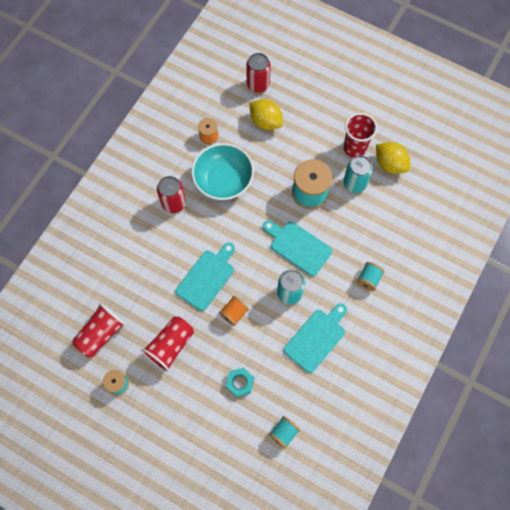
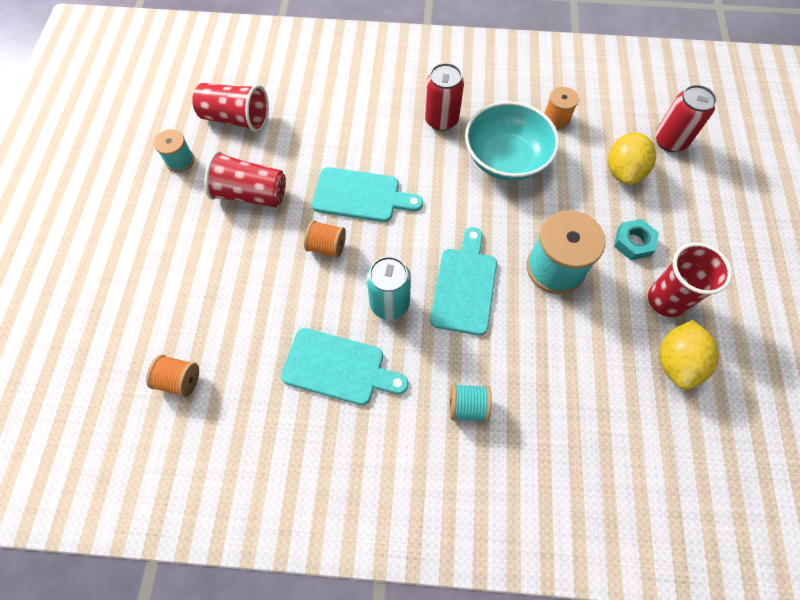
camera: 65 degrees right, 5 degrees down
(240, 383) = (232, 294): turquoise nut -> turquoise nut (633, 242)
(284, 432) = (179, 380): turquoise spool -> orange spool
(354, 183) = (610, 323): turquoise can -> none

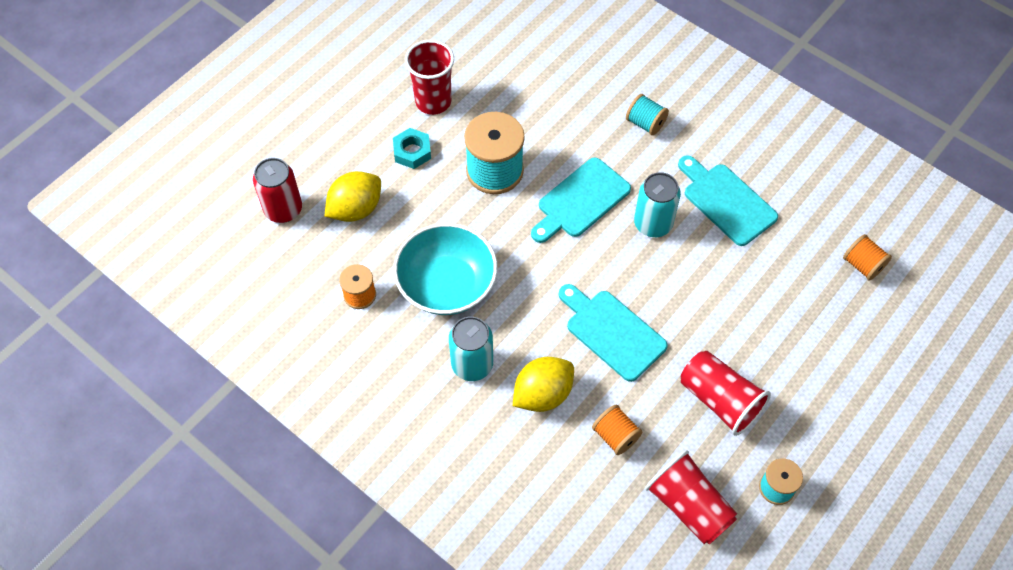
camera: 145 degrees left, 5 degrees down
(327, 246) = (676, 302): orange spool -> orange spool (615, 436)
(441, 120) = (472, 364): red can -> turquoise can
(676, 362) = (470, 64): yellow lemon -> yellow lemon (542, 394)

